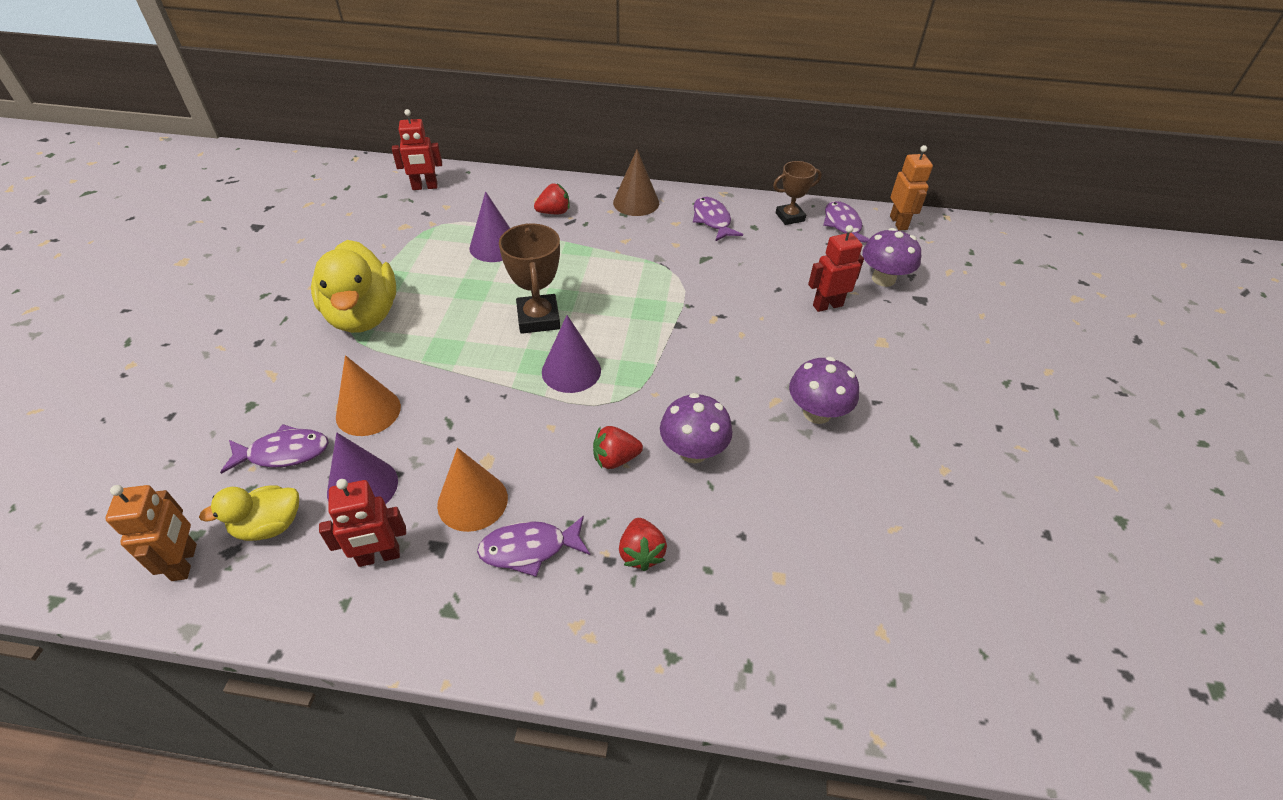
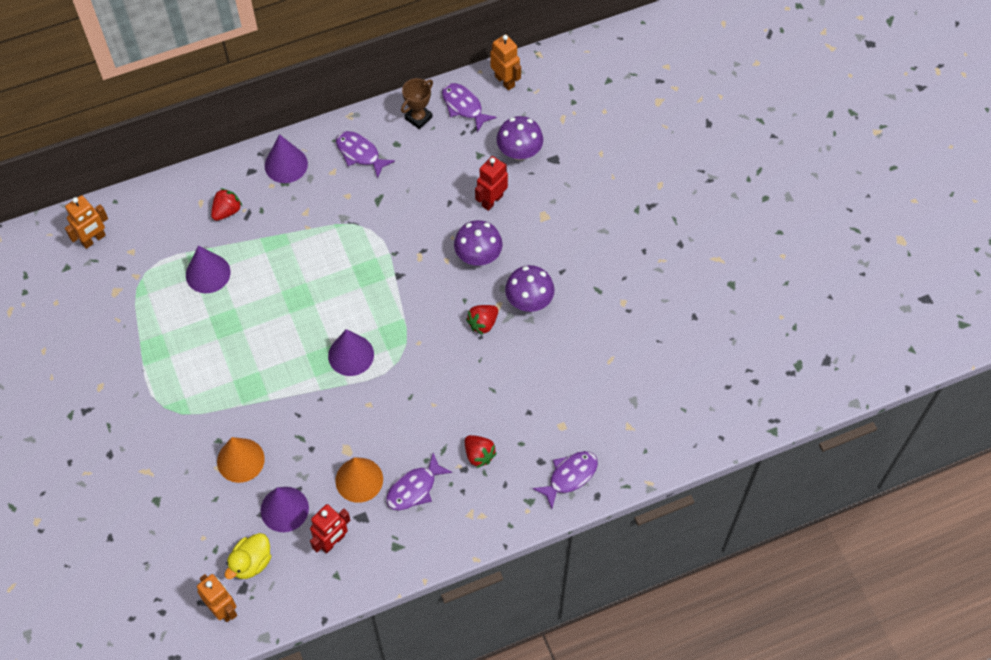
camera: 30 degrees left, 15 degrees up
(284, 453) = (213, 517): purple fish -> purple fish (569, 476)
(363, 315) = (165, 391): yellow duck -> none
(425, 187) = (93, 239): red robot -> orange robot
(538, 318) = (295, 323): brown trophy -> none
(615, 459) = (425, 404): red strawberry -> red strawberry (483, 323)
(636, 202) = (286, 164): brown cone -> purple cone
(693, 451) = (468, 372): purple mushroom -> purple mushroom (478, 256)

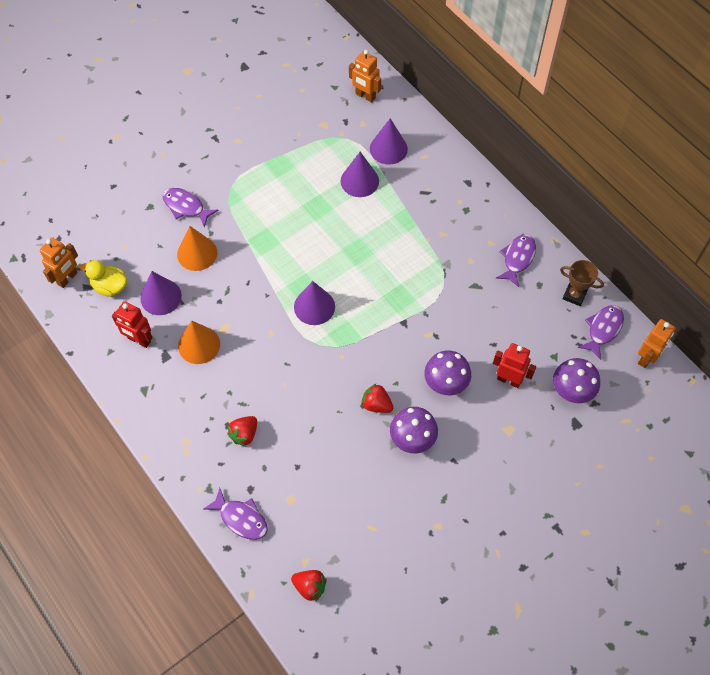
camera: 75 degrees right, 0 degrees up
(227, 211) = (423, 177): red strawberry -> red strawberry (310, 587)
(286, 164) = (484, 206): purple cone -> purple cone (388, 149)
(414, 488) = (200, 390): purple fish -> purple fish (186, 207)

